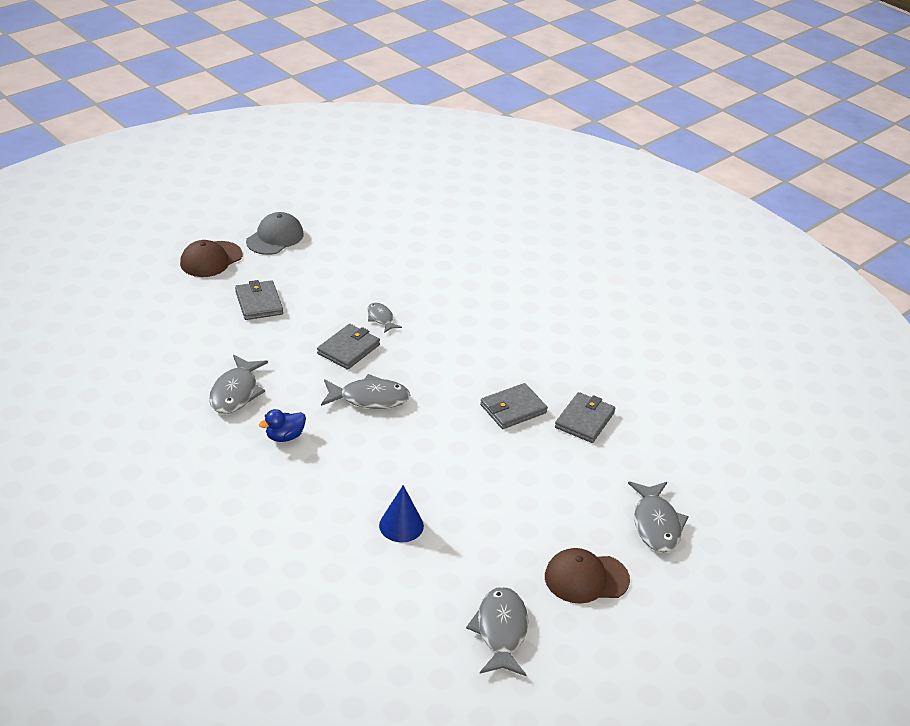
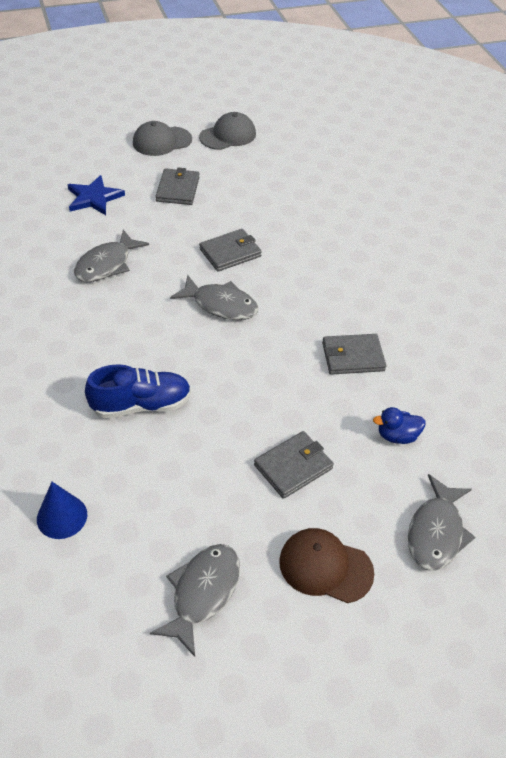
camera: 25 degrees right, 10 degrees up
(178, 333) = (94, 198): none -> blue star
(211, 259) = (162, 141): brown cap -> grey cap
(285, 436) = (122, 318): blue duck -> blue duck (397, 436)
(353, 505) = (141, 405): none -> blue shoe
(381, 318) = (277, 232): grey fish -> none
(401, 525) = (173, 441): blue cone -> blue cone (62, 516)
(584, 420) = (420, 391): grey wallet -> grey wallet (293, 466)

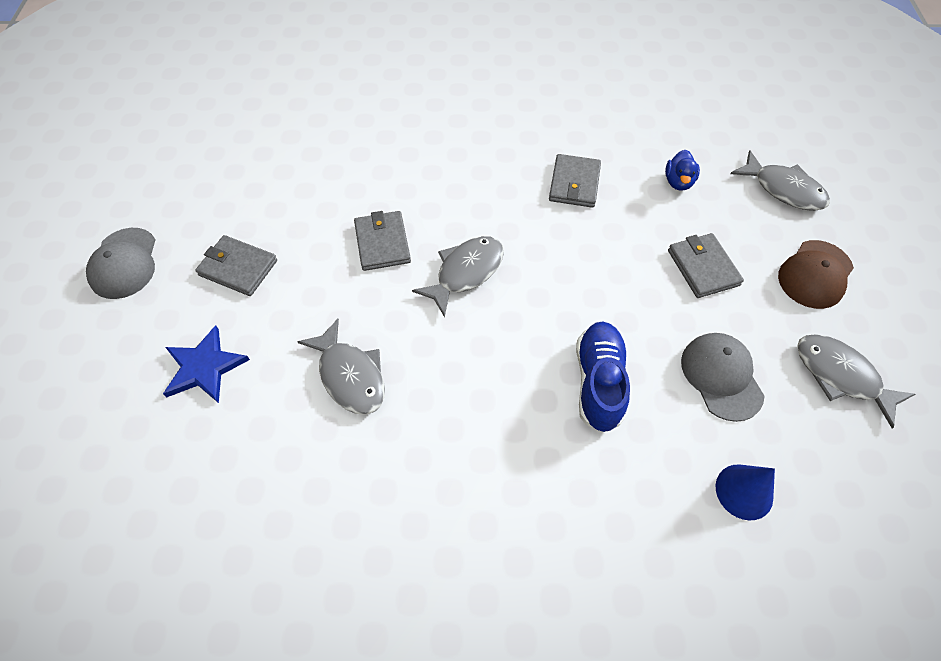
camera: 70 degrees left, 10 degrees up
(228, 135) = (157, 191): grey cap -> grey cap (721, 377)

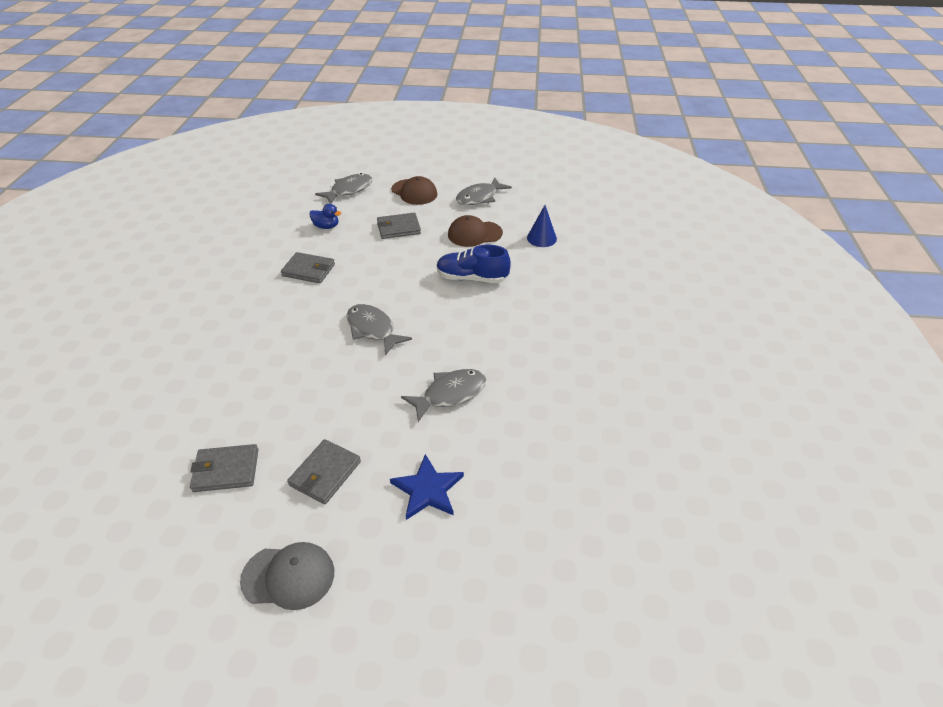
camera: 85 degrees left, 15 degrees down
(382, 243) = (329, 375): grey wallet -> grey wallet (226, 470)
(721, 377) = (474, 234): grey cap -> brown cap

